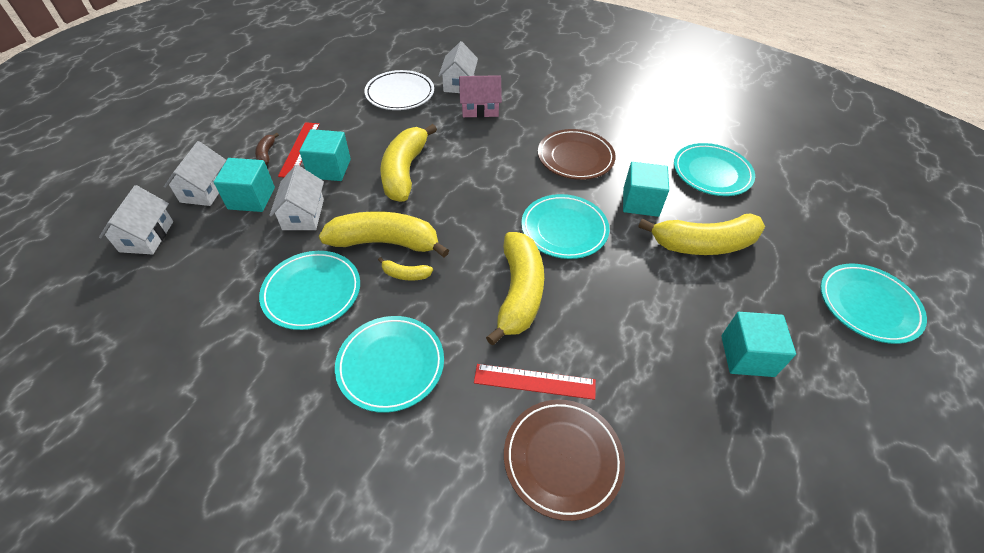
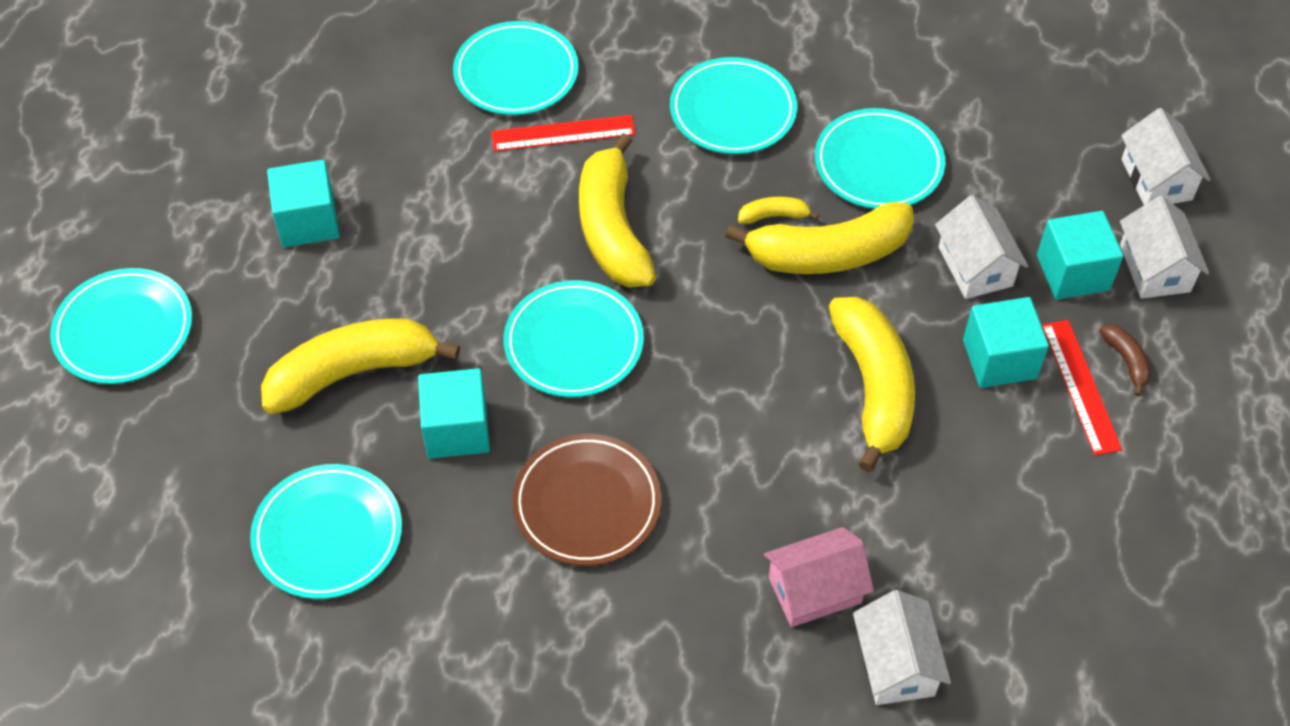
camera: 165 degrees right, 5 degrees up
(400, 94) = (1000, 589): white plate -> none
(562, 459) = (516, 74): brown plate -> turquoise plate

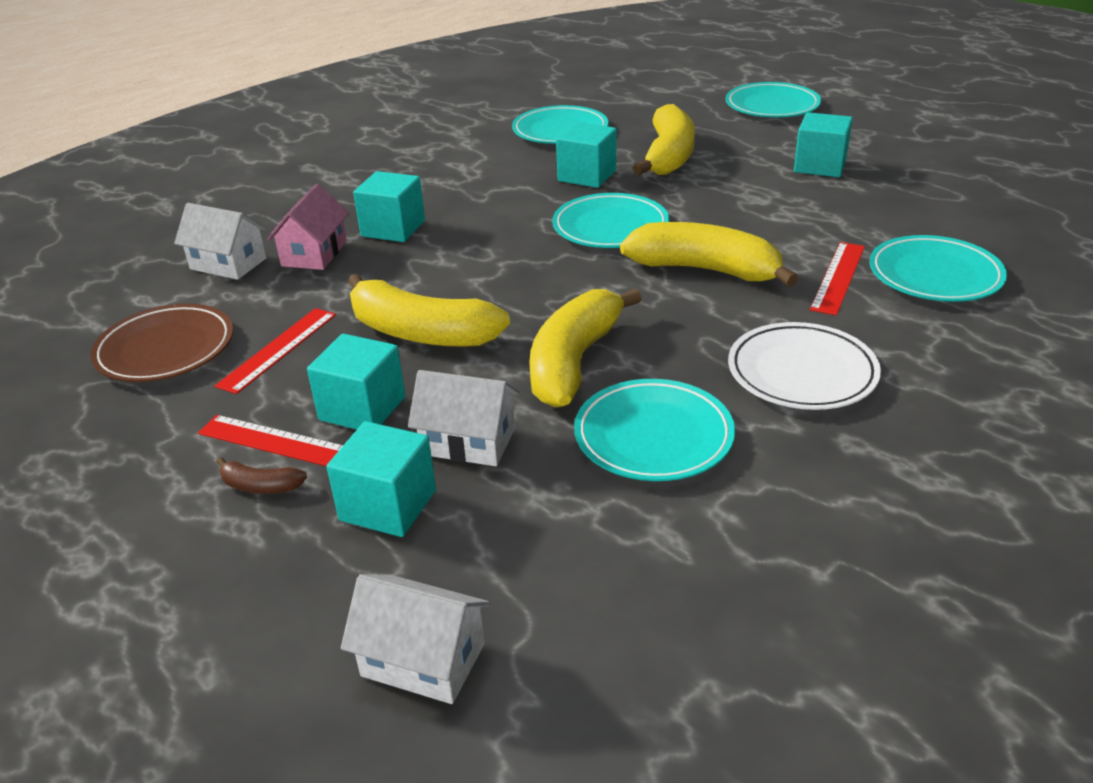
camera: 125 degrees right, 20 degrees down
(587, 503) = (480, 200): brown plate -> brown plate (165, 349)
(710, 550) = (393, 228): none -> turquoise cube
(733, 111) = (802, 372): turquoise plate -> white plate
(774, 216) = (646, 349): yellow banana -> none
(984, 484) = (278, 349): none -> red ruler
(1154, 268) = (320, 574): white house -> none

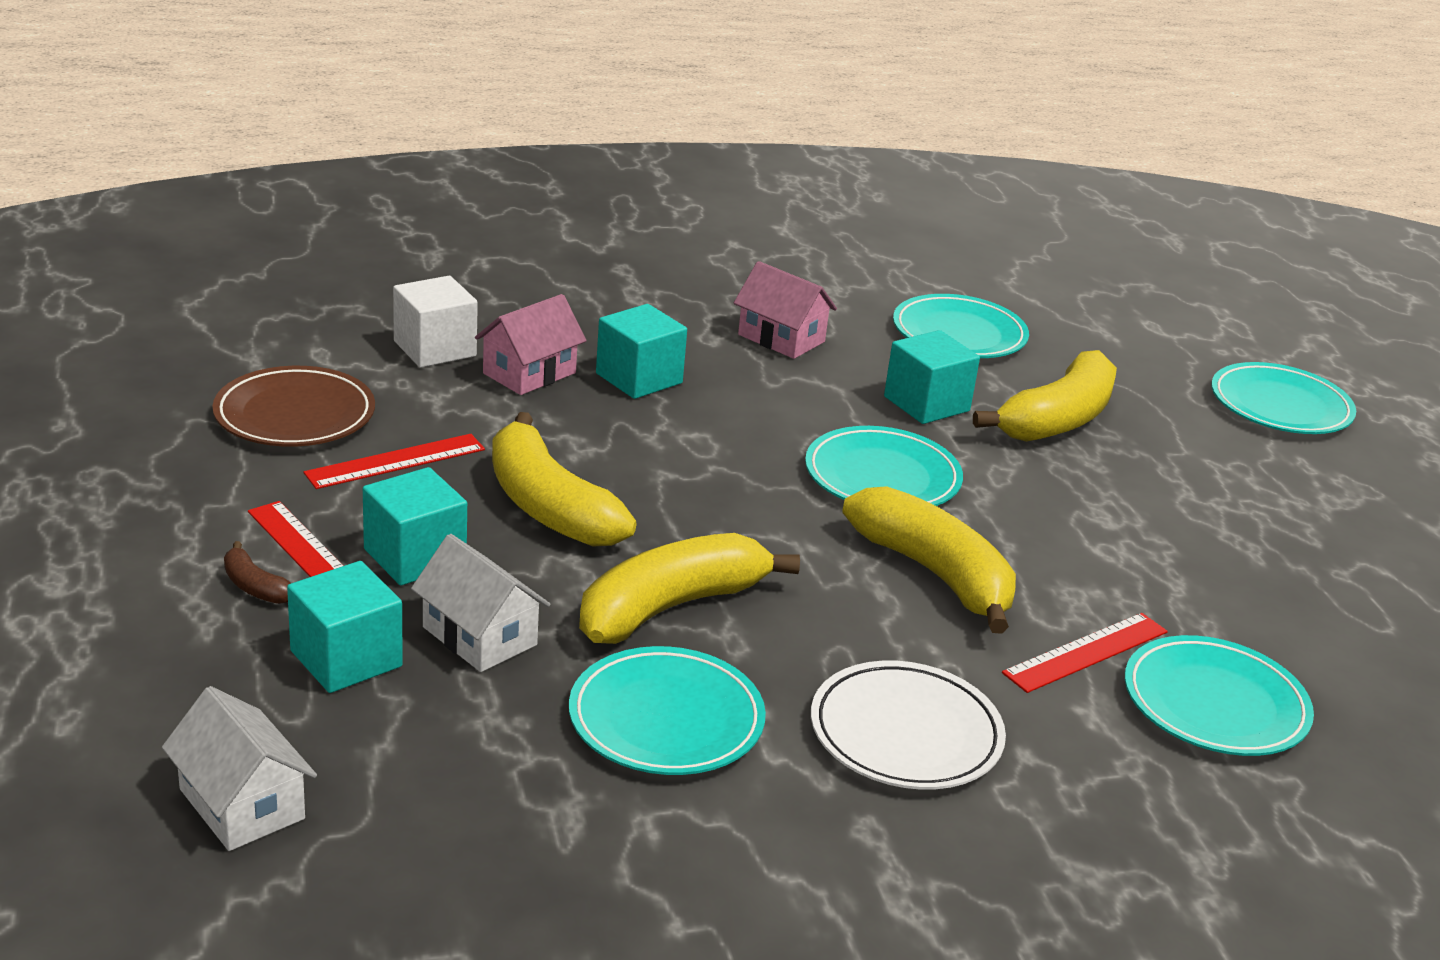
camera: 25 degrees right, 5 degrees down
(228, 263) = (435, 349): white house -> white cube
(458, 171) = (781, 338): none -> pink house
(820, 166) = (1243, 510): turquoise cube -> none

